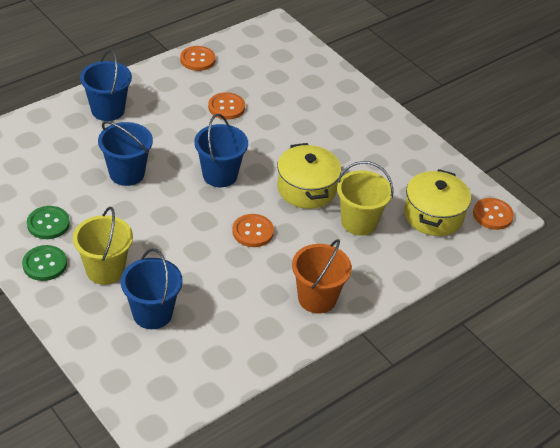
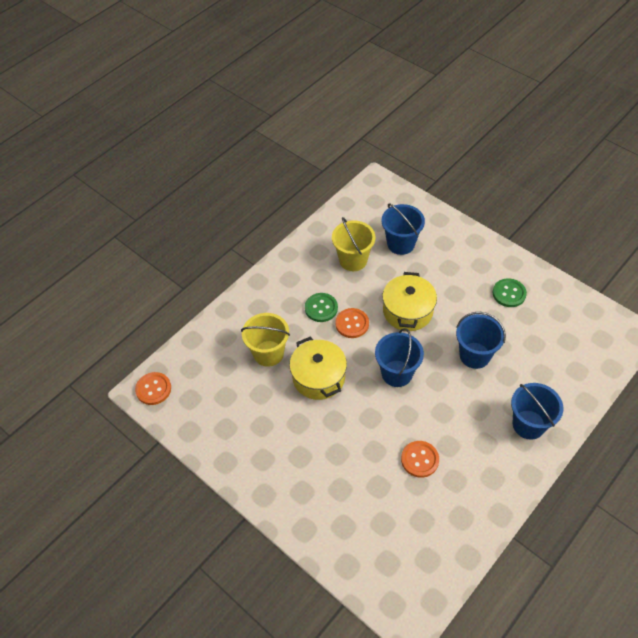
camera: 175 degrees right, 10 degrees up
(44, 264) = (492, 261): green button -> green button (321, 308)
(105, 270) = (447, 267): yellow bucket -> yellow bucket (353, 260)
(197, 59) = (476, 526): orange button -> none
(317, 298) = (290, 280): orange bucket -> none
(433, 215) = (206, 376): yellow pot -> yellow pot (408, 311)

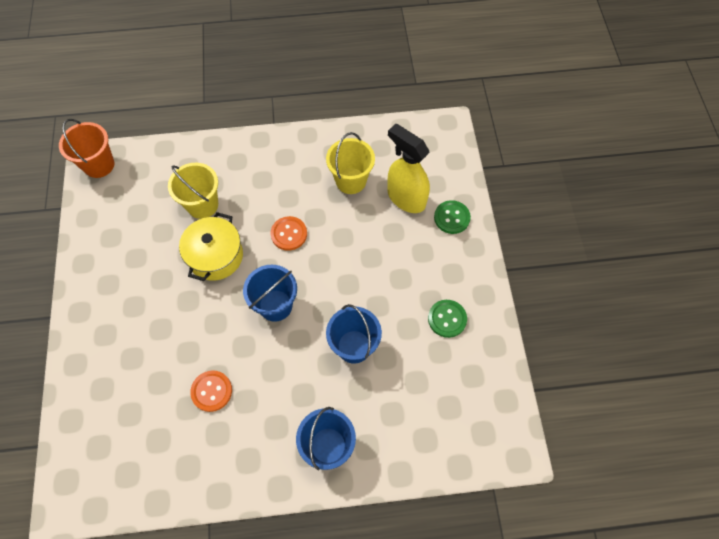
camera: 40 degrees right, 10 degrees up
(153, 389) = (99, 165): orange button -> orange bucket
(321, 308) = (280, 201): green button -> green button (452, 218)
(401, 244) = (406, 198): blue bucket -> yellow spray bottle
(408, 311) = (344, 261): yellow pot -> none

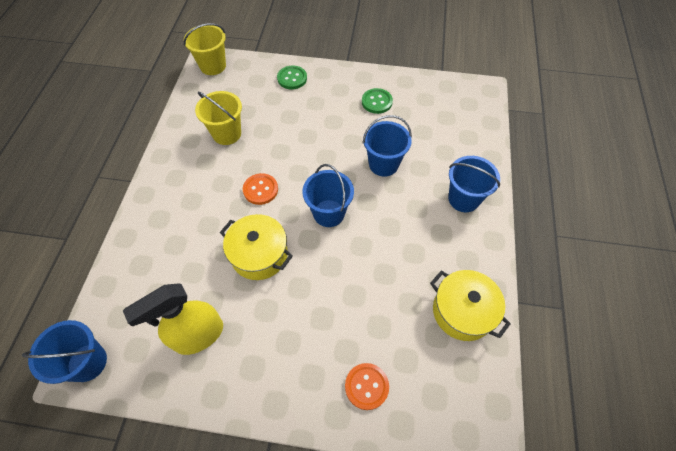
camera: 75 degrees left, 5 degrees down
(99, 165) = (87, 362): orange bucket -> blue bucket
(186, 462) = (462, 311): none -> yellow pot
(202, 205) = (195, 258): yellow bucket -> yellow bucket (213, 66)
(211, 391) = (398, 279): orange button -> orange button (366, 386)
(406, 198) = (261, 101): yellow spray bottle -> yellow spray bottle (198, 335)

